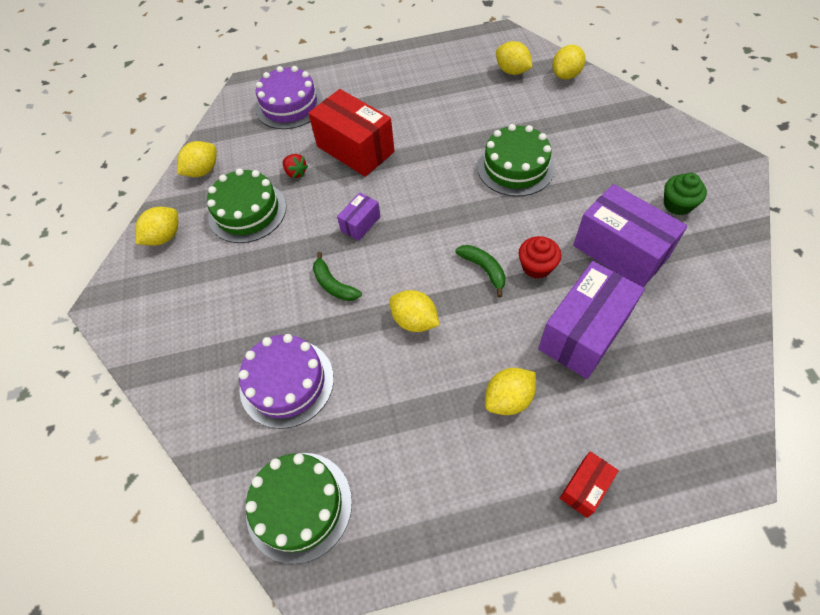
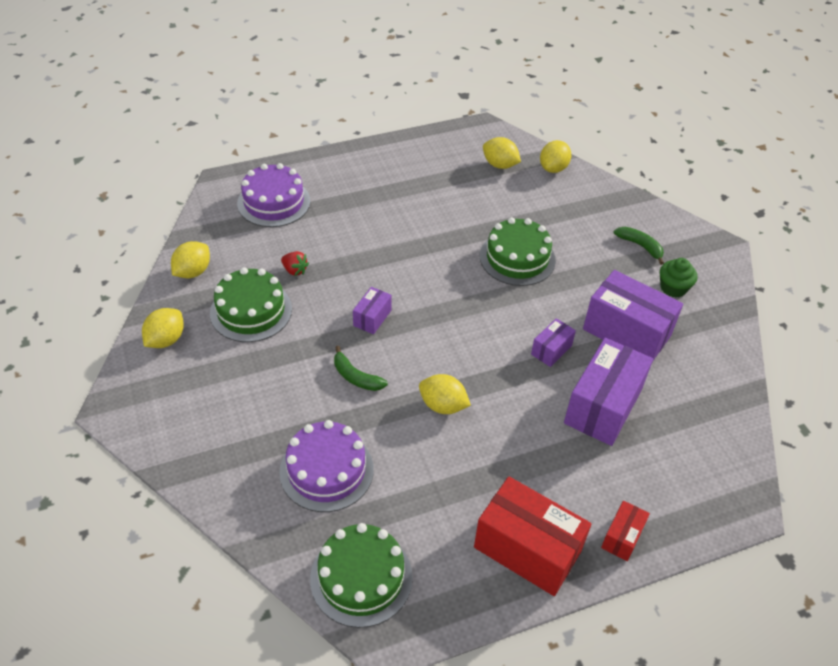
camera: 15 degrees left, 10 degrees down
(355, 149) = (353, 245): red box -> red box (527, 549)
(484, 269) = (502, 355): green banana -> green banana (640, 246)
(508, 399) = (543, 468): yellow lemon -> none
(536, 266) = (551, 350): red cupcake -> purple box

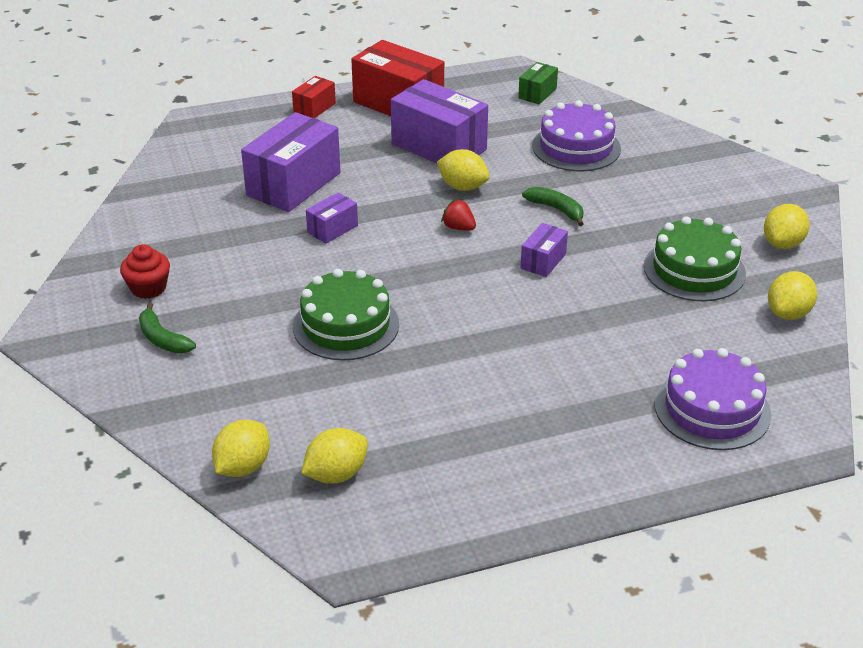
camera: 175 degrees left, 10 degrees down
(294, 270) = (652, 313): red strawberry -> red strawberry (458, 228)
(361, 577) = (537, 93): green cake -> green box
(499, 165) = (336, 474): yellow lemon -> yellow lemon turned 75 degrees counterclockwise
(626, 332) = (235, 243): purple box -> purple box (439, 147)
(673, 288) = (148, 288): green cupcake -> red cupcake

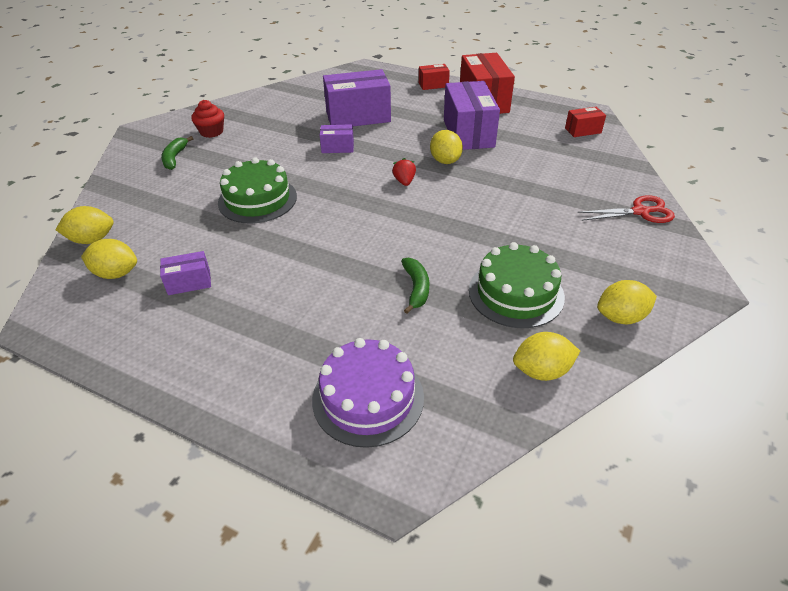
camera: 45 degrees right, 5 degrees up
(537, 93) = (583, 130): green box -> red box
(543, 261) = (421, 227): purple box -> purple box (189, 282)
(556, 209) = (482, 202): green banana -> green banana (416, 288)
(576, 147) = (558, 172): purple cake -> none
(685, 150) = (640, 212): none -> red scissors

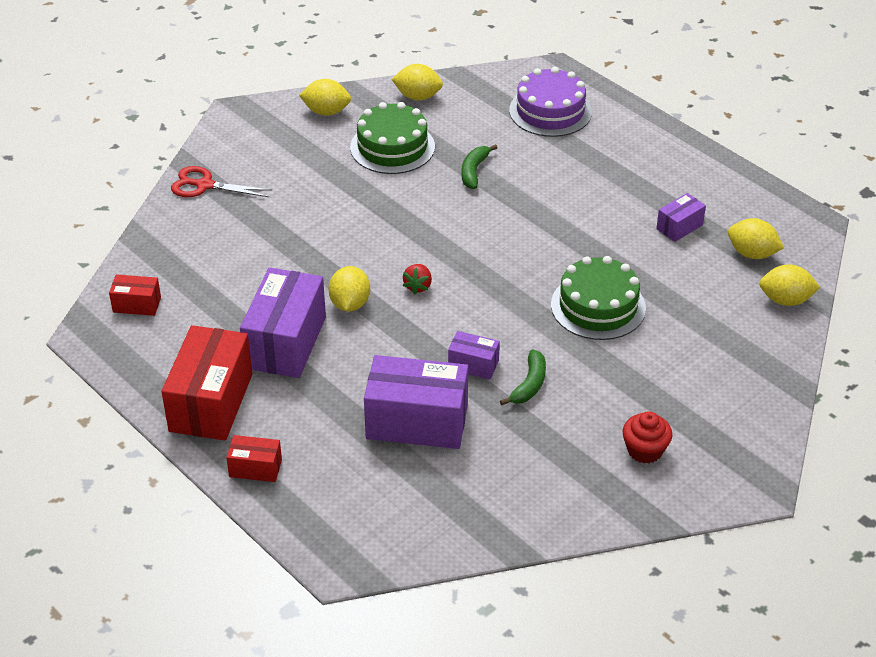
camera: 160 degrees left, 0 degrees up
(175, 158) = (699, 407): green banana -> green banana (529, 384)
(189, 282) = (679, 227): purple box -> purple box turned 45 degrees counterclockwise

